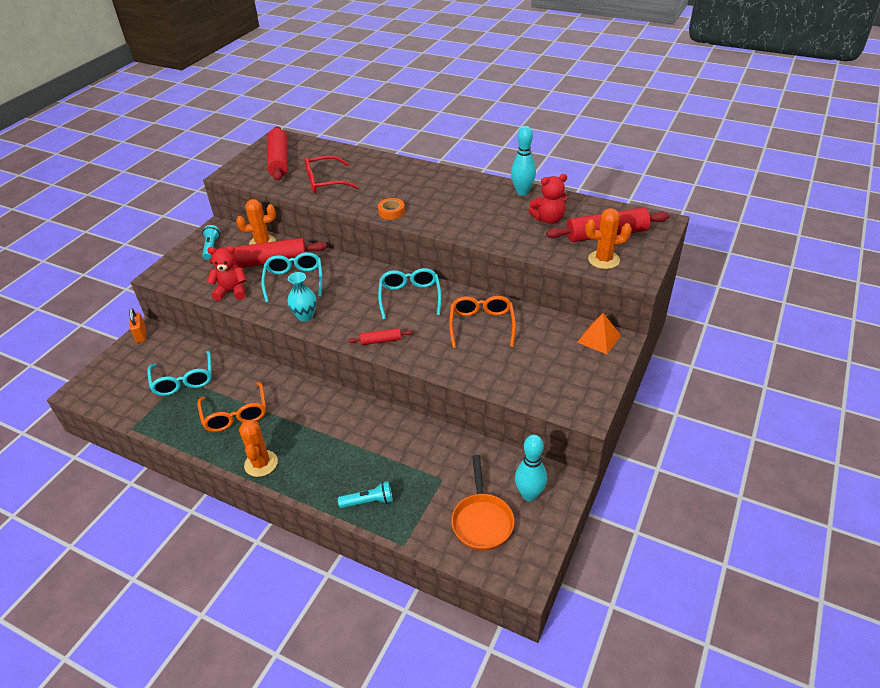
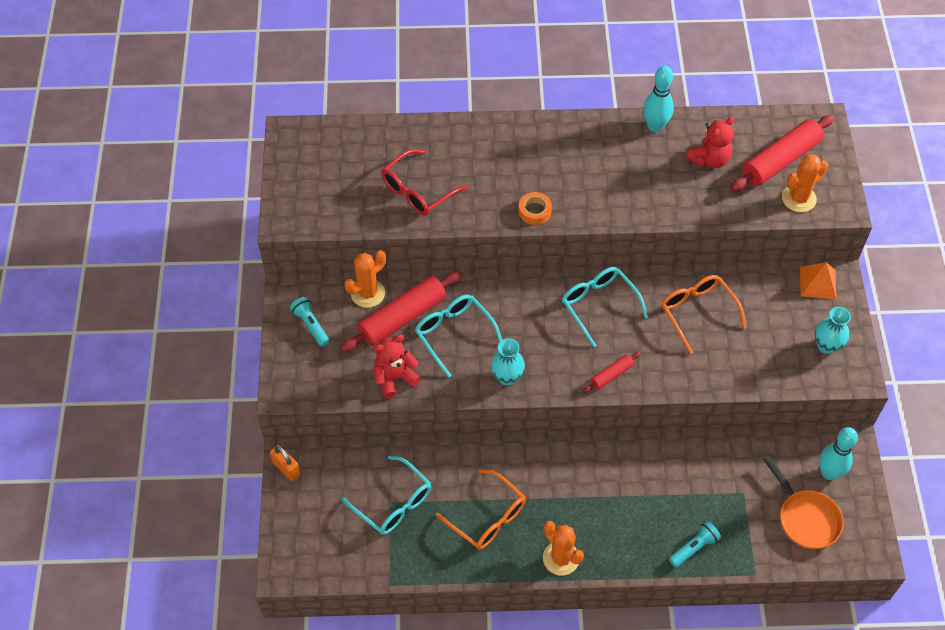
camera: 30 degrees left, 15 degrees up
(279, 161) = (328, 175): red rolling pin -> none
(574, 382) = (826, 346): none -> turquoise vase

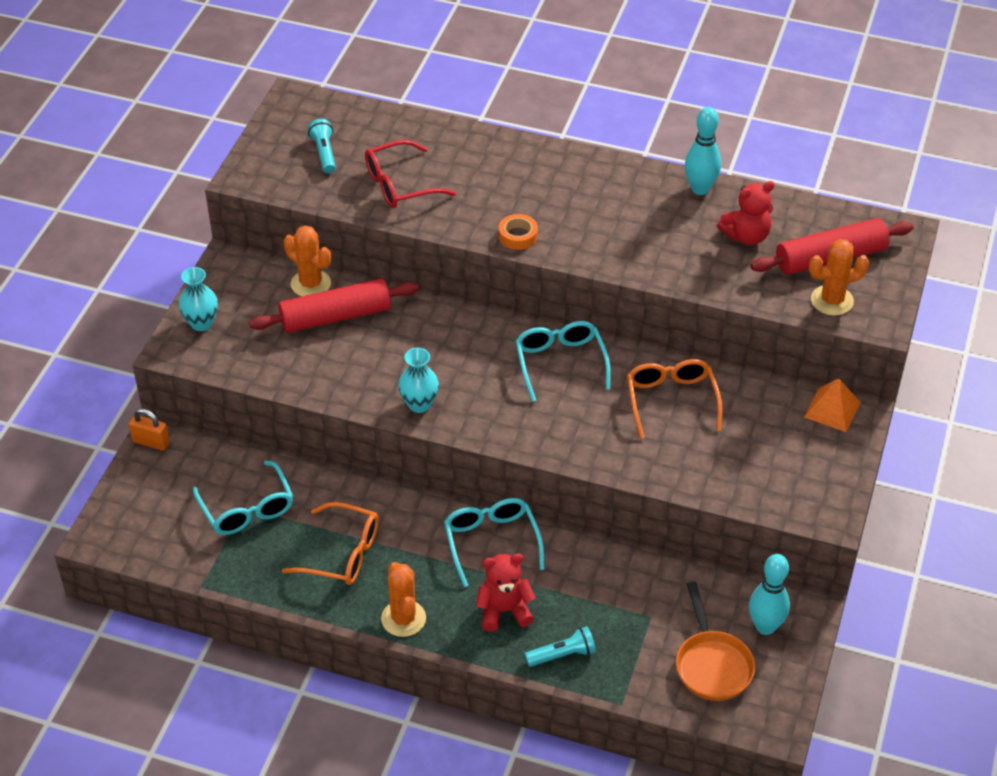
camera: 20 degrees right, 10 degrees down
(286, 468) = (151, 442): orange padlock -> orange padlock turned 45 degrees counterclockwise
(311, 325) = (234, 297): turquoise flashlight -> turquoise flashlight (324, 153)
(368, 293) = (310, 284): orange cactus -> orange cactus turned 60 degrees clockwise
(394, 378) = (296, 371): red teddy bear -> red teddy bear (504, 611)
(454, 334) = (383, 347): turquoise glasses -> turquoise glasses (491, 542)
(487, 517) = (342, 554): orange glasses -> orange glasses turned 45 degrees counterclockwise
(611, 375) = (538, 435): red rolling pin -> none
(826, 346) = (808, 476): turquoise vase -> turquoise vase (201, 323)

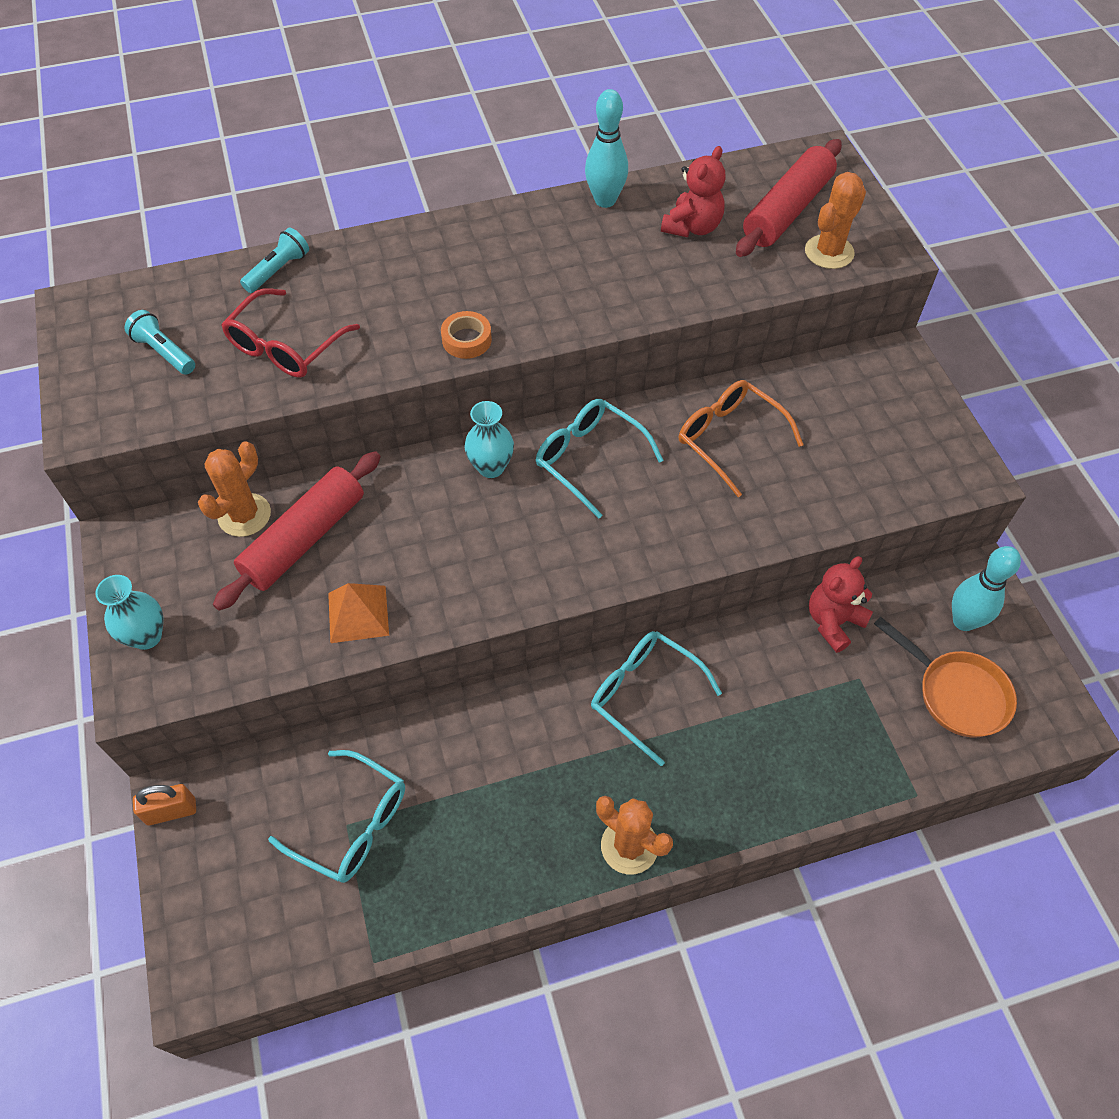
camera: 35 degrees left, 10 degrees up
(310, 284) = (244, 515): orange cactus -> orange cactus turned 60 degrees counterclockwise
(342, 554) = (502, 810): orange glasses -> none
(419, 404) = (482, 590): turquoise vase -> turquoise vase (491, 467)
(504, 611) = (721, 766): red teddy bear -> red teddy bear (833, 622)
(562, 655) = (818, 778): turquoise flashlight -> turquoise flashlight (278, 270)
(832, 409) = (875, 366): orange pyramid -> orange pyramid (358, 614)

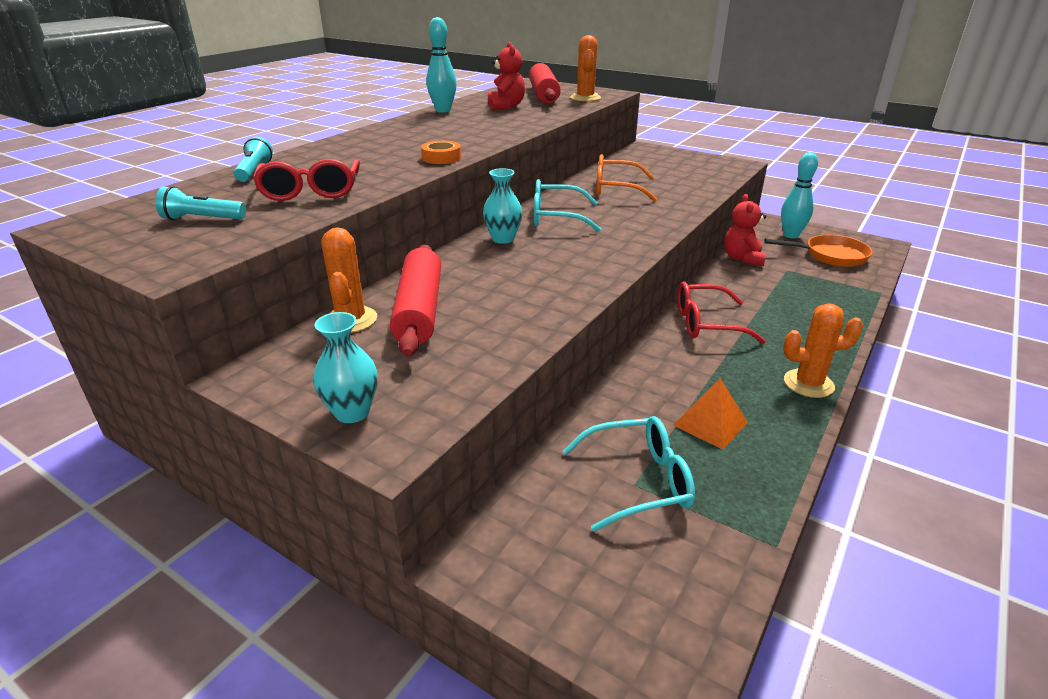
camera: 40 degrees left, 25 degrees down
(171, 811) = (479, 573): orange padlock -> none
(358, 614) = (516, 323): orange pyramid -> orange pyramid (710, 423)
(644, 694) = (706, 323): turquoise glasses -> red glasses

